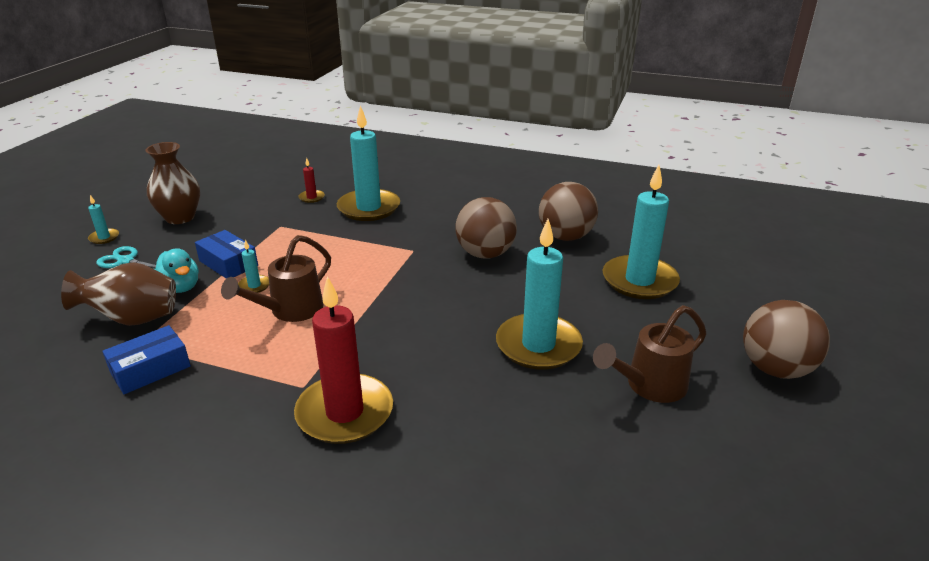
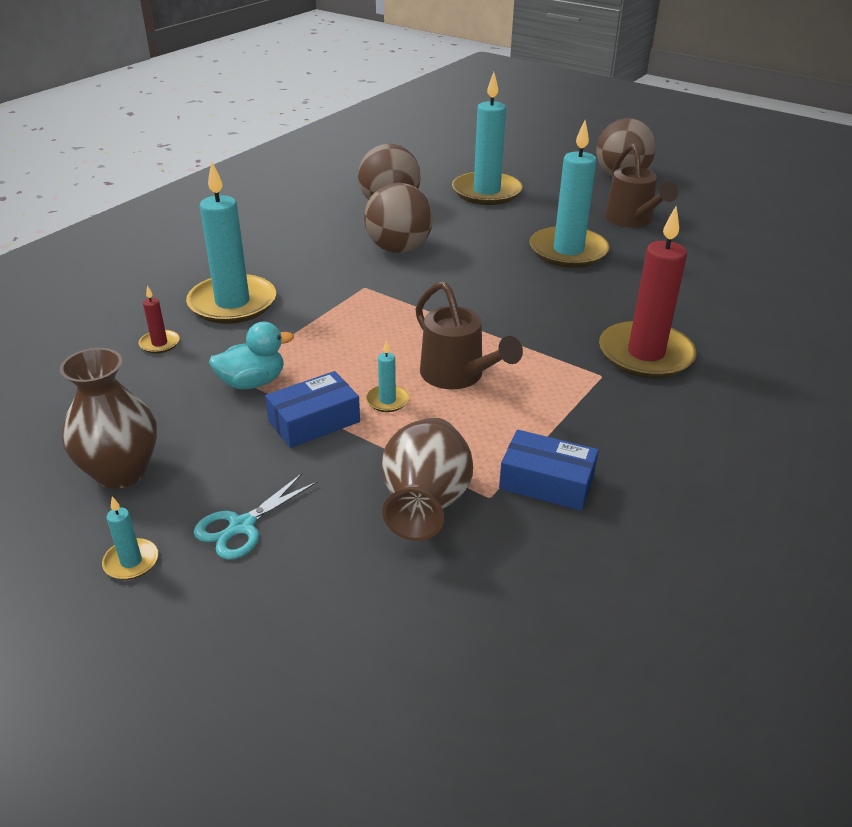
camera: 75 degrees left, 5 degrees up
(150, 369) = (546, 482): blue box -> blue box turned 45 degrees counterclockwise
(180, 287) = (359, 464): turquoise duck -> turquoise duck (252, 382)

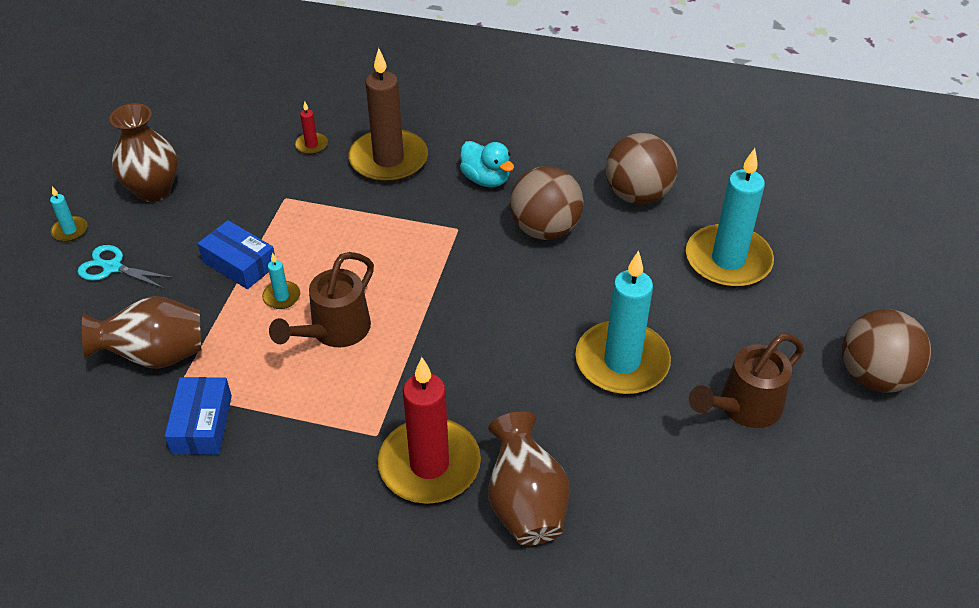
camera: 70 degrees right, 10 degrees up
(232, 303) = (388, 160): turquoise candle -> brown candle
(252, 382) = (278, 213): turquoise duck -> turquoise duck (486, 179)
(698, 319) = (525, 504): none -> brown vase

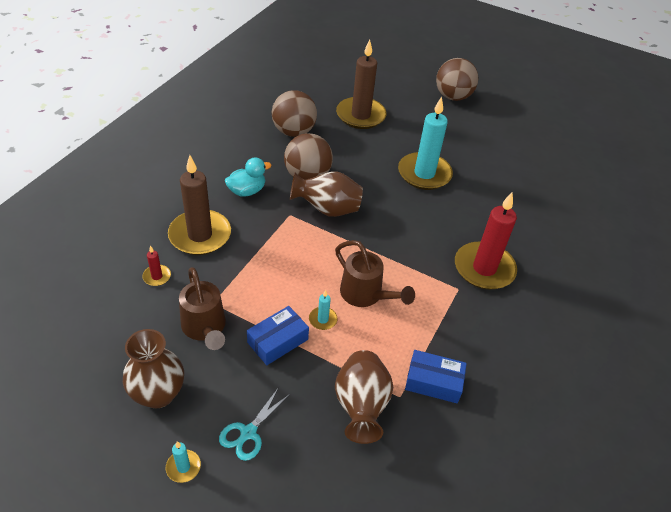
camera: 80 degrees left, 0 degrees up
(525, 504) = (515, 235): brown vase -> brown vase (327, 209)
(728, 260) = (360, 115): turquoise candle -> brown candle
(744, 407) = (464, 141): brown watering can -> brown watering can (205, 328)

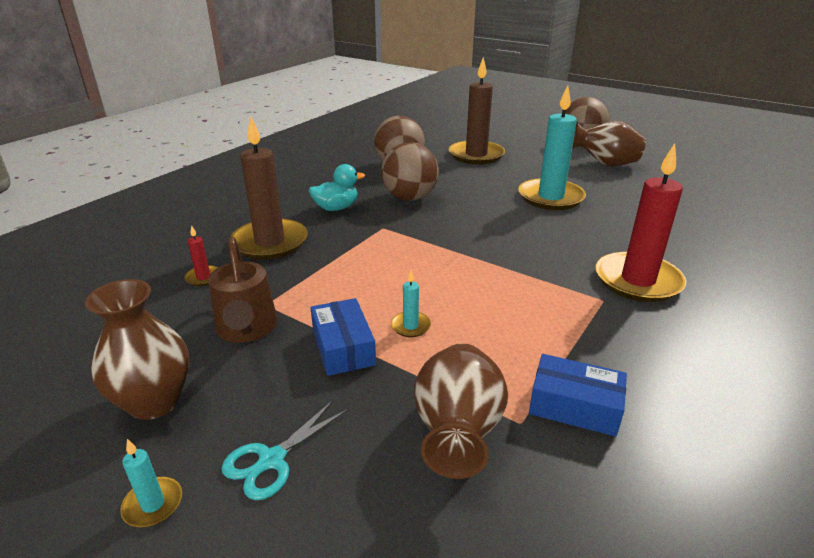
camera: 10 degrees right, 15 degrees down
(278, 341) = (343, 347): blue box -> blue box turned 75 degrees counterclockwise
(327, 209) = (429, 224): brown vase -> brown vase (604, 164)
(365, 295) = (473, 302): brown watering can -> none

